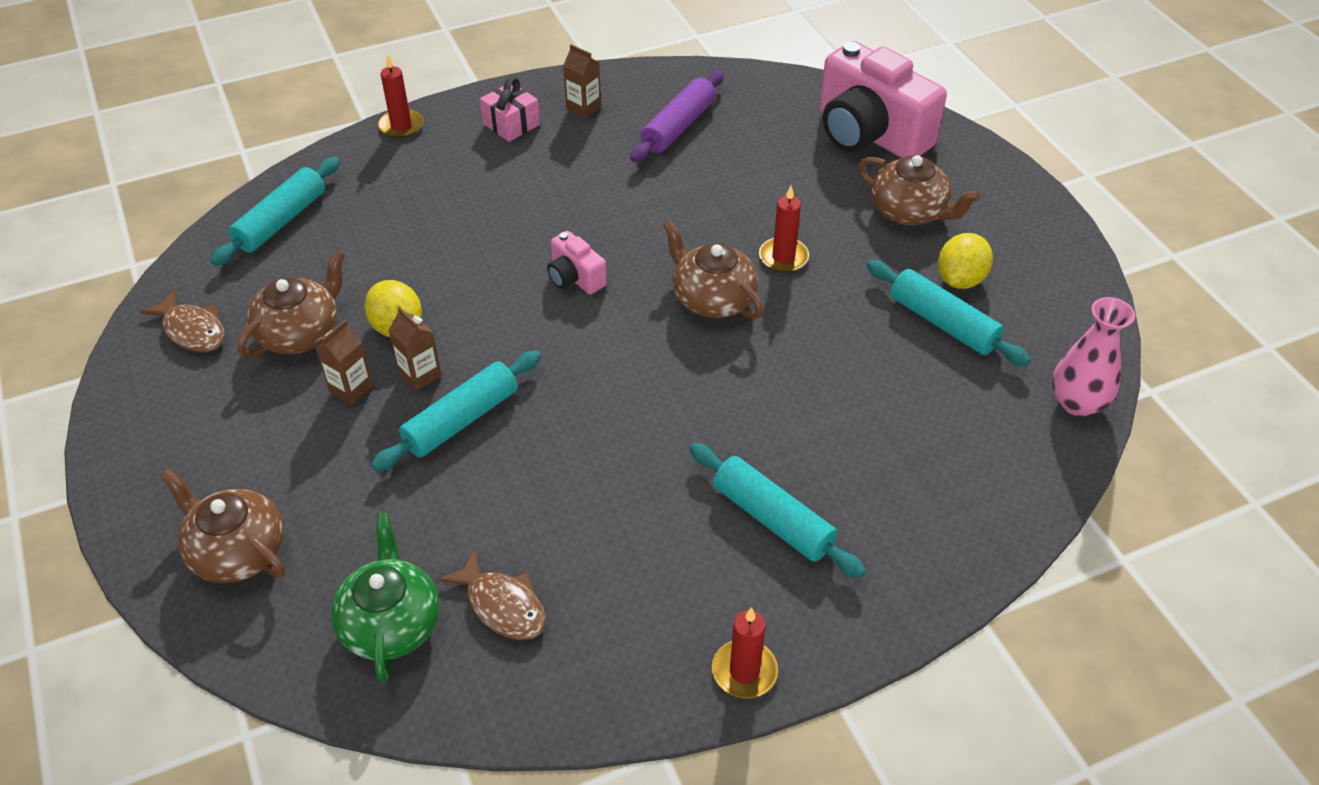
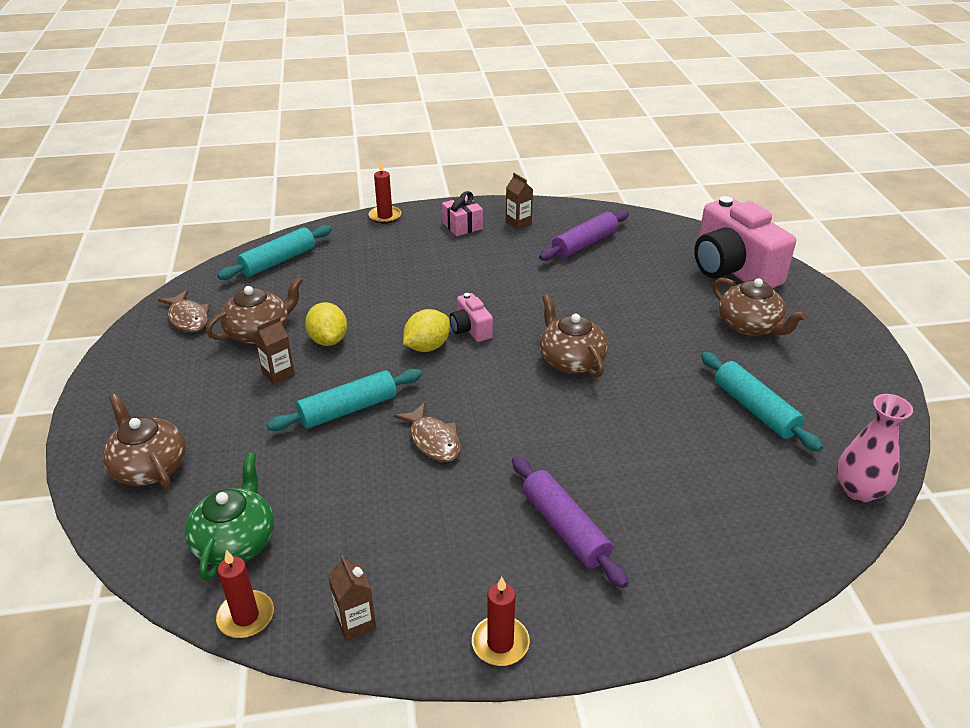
camera: 15 degrees right, 10 degrees down
(420, 375) = (331, 374): brown carton -> brown carton (355, 622)
(502, 605) = (324, 547): brown fish -> brown fish (433, 440)
(772, 519) = (565, 528): turquoise rolling pin -> purple rolling pin
(783, 257) = (637, 341): red candle -> red candle (246, 616)
(960, 279) = (779, 380): yellow lemon -> yellow lemon (427, 347)

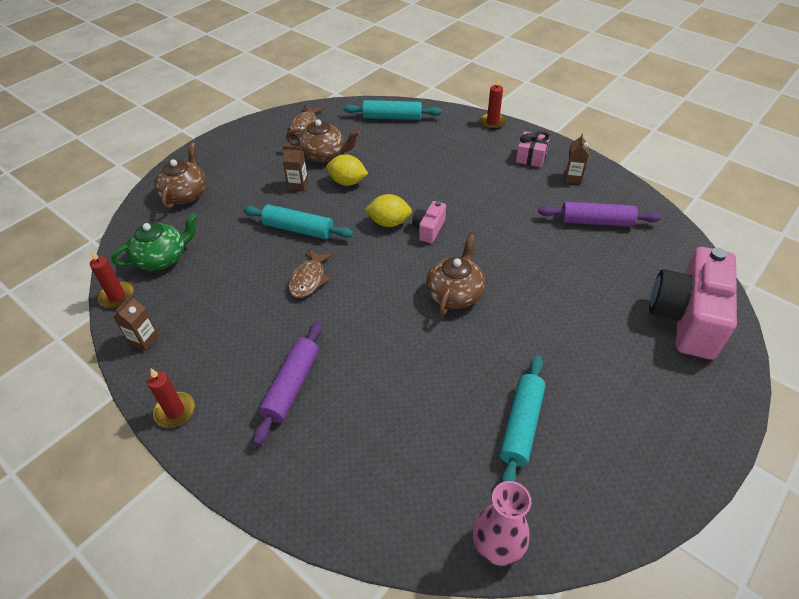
camera: 50 degrees right, 10 degrees up
(328, 340) = (347, 182): yellow lemon -> yellow lemon turned 75 degrees clockwise
(750, 326) = (623, 368): brown teapot -> none

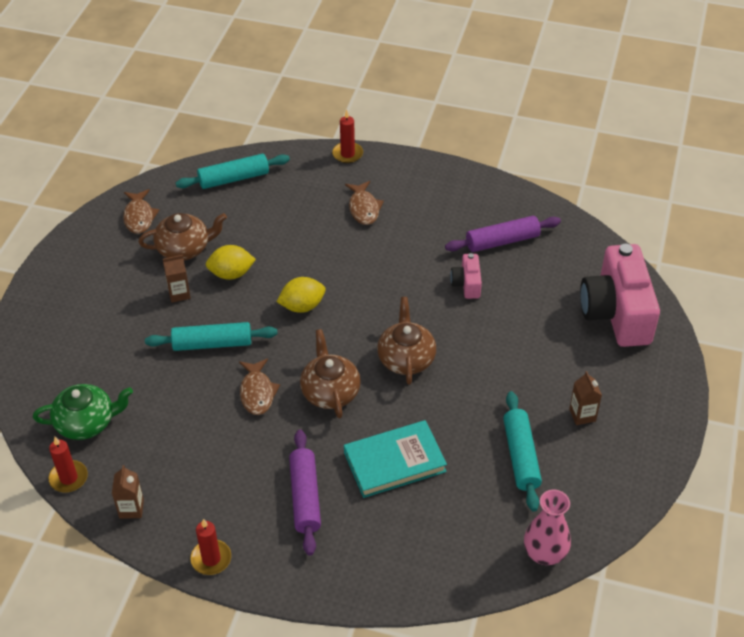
camera: 25 degrees left, 0 degrees up
(162, 258) = (87, 422): green teapot -> green teapot turned 45 degrees clockwise
(185, 194) = (58, 343): brown teapot -> brown teapot (330, 391)
(392, 384) = (394, 462): none -> turquoise book
(429, 229) = (346, 300): pink camera -> pink camera (466, 284)
(484, 164) = (363, 208): none -> brown fish
(531, 157) = (408, 186): pink gift -> none
(572, 177) = (459, 198): brown carton -> brown carton (582, 415)

